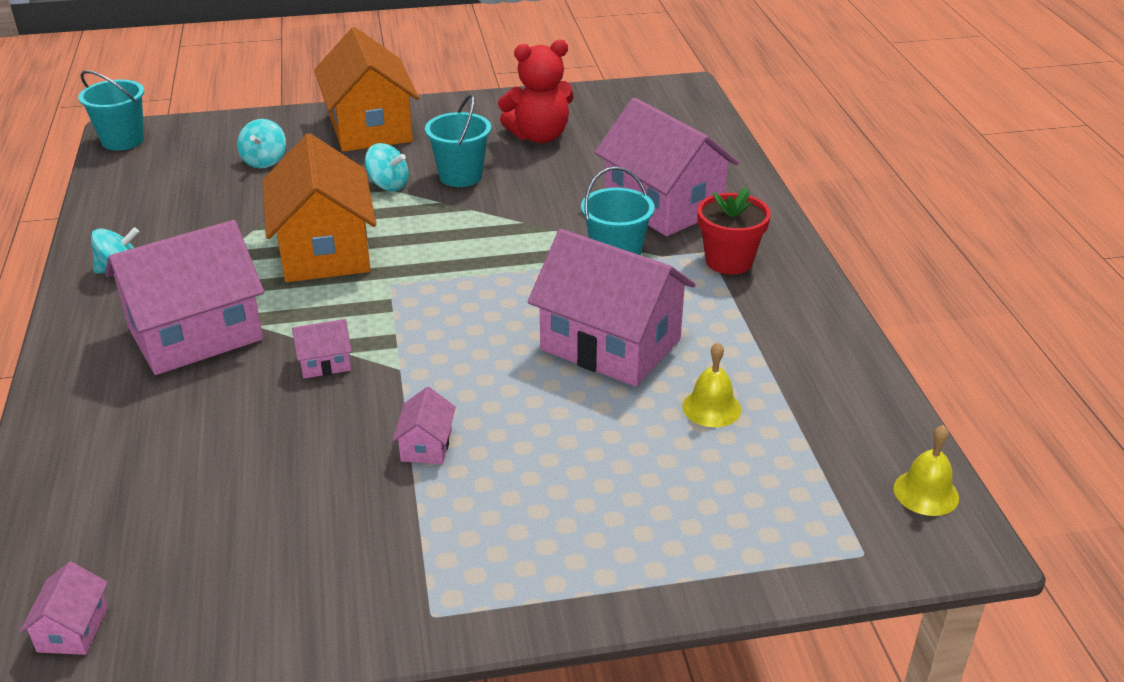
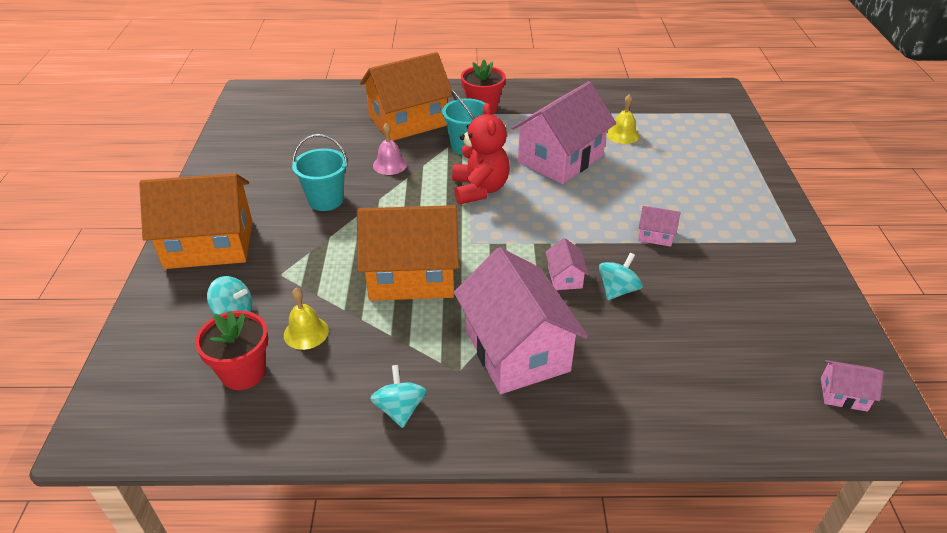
camera: 80 degrees left, 5 degrees up
(123, 140) = (113, 433): turquoise bucket -> none
(183, 181) = (243, 372): none -> red flower pot
(388, 185) = (321, 238): turquoise spinning top -> turquoise spinning top (617, 290)
(539, 136) = (283, 159): red teddy bear -> red teddy bear (479, 189)
(548, 206) = (390, 165): none -> pink bell
(663, 205) = (408, 121): pink house -> orange house
(926, 492) = (686, 91): yellow bell -> yellow bell (306, 332)

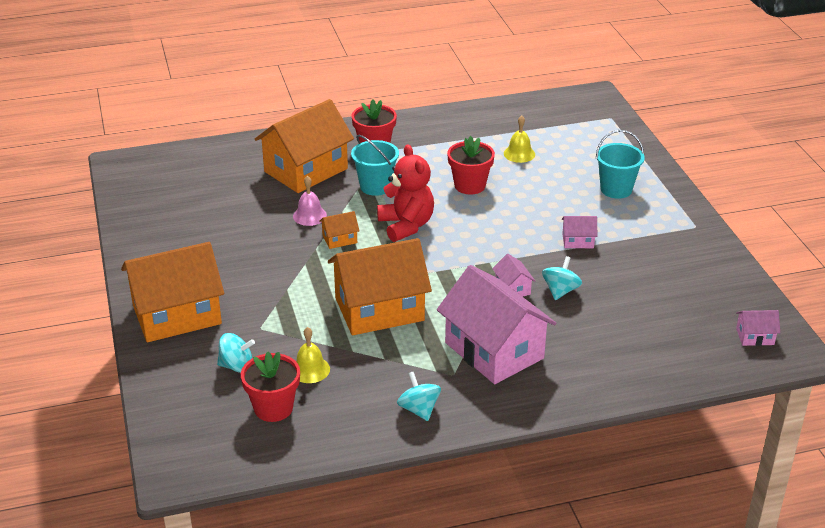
camera: 15 degrees left, 5 degrees down
(326, 200) = (265, 258): turquoise bucket -> turquoise bucket (616, 189)
(407, 193) = (339, 239): none -> orange house
(560, 159) = (470, 185): pink house -> red flower pot

